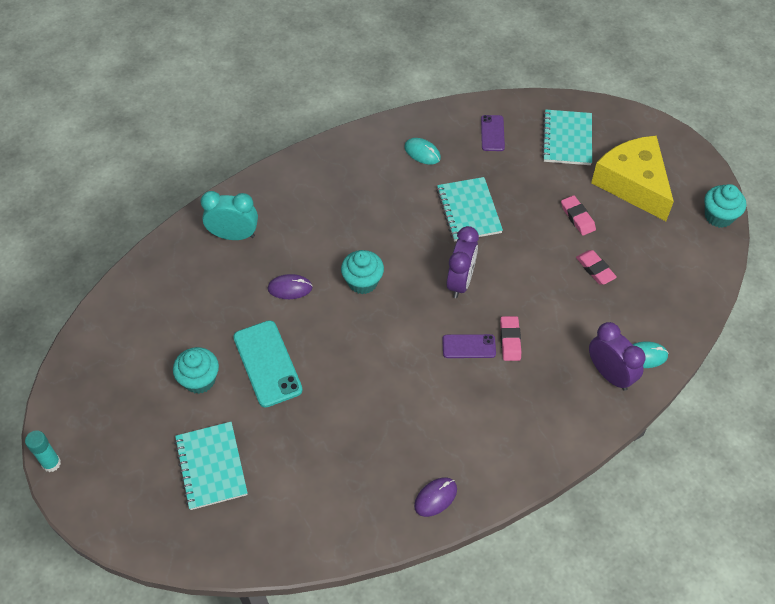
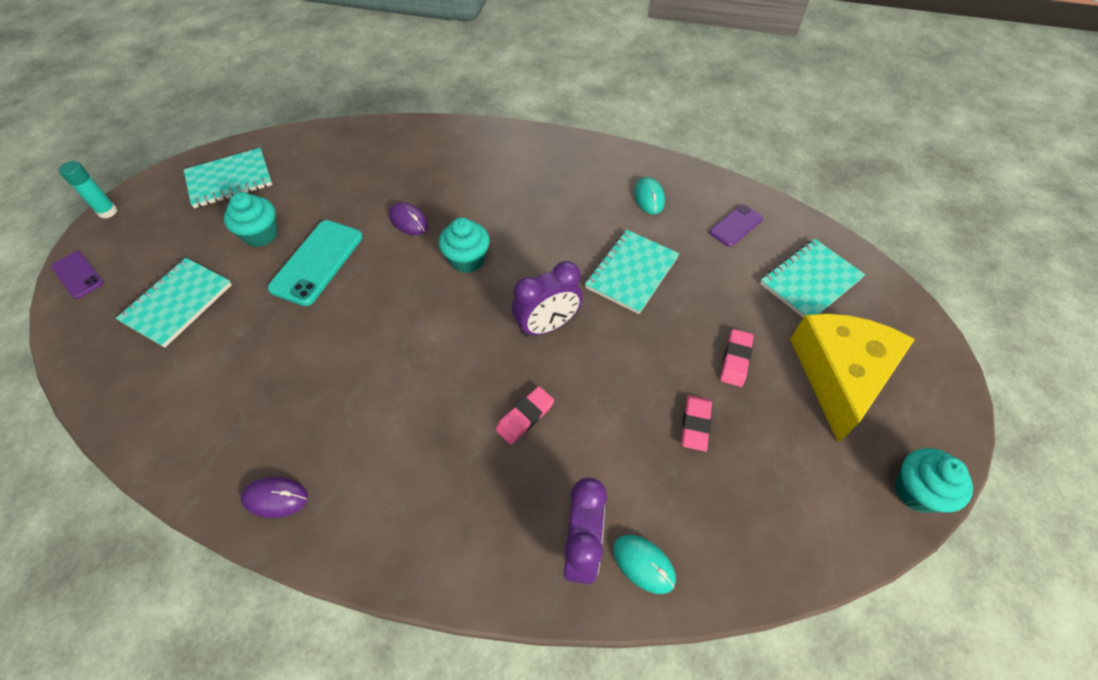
camera: 45 degrees right, 0 degrees up
(113, 366) = (229, 180): none -> turquoise notebook
(234, 235) = (423, 154): turquoise clock -> none
(469, 346) = (481, 388): purple phone -> purple phone (78, 275)

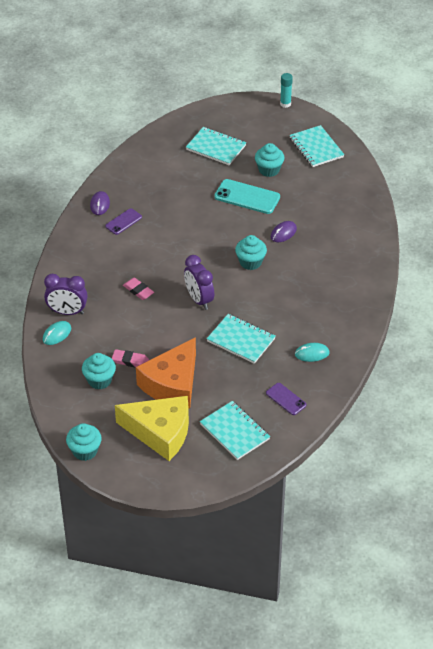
camera: 90 degrees right, 10 degrees down
(78, 275) = (236, 106): purple phone -> purple phone (123, 222)
(735, 360) = (172, 384): pink eraser -> orange cheese
(749, 474) = (99, 380): none -> turquoise cupcake

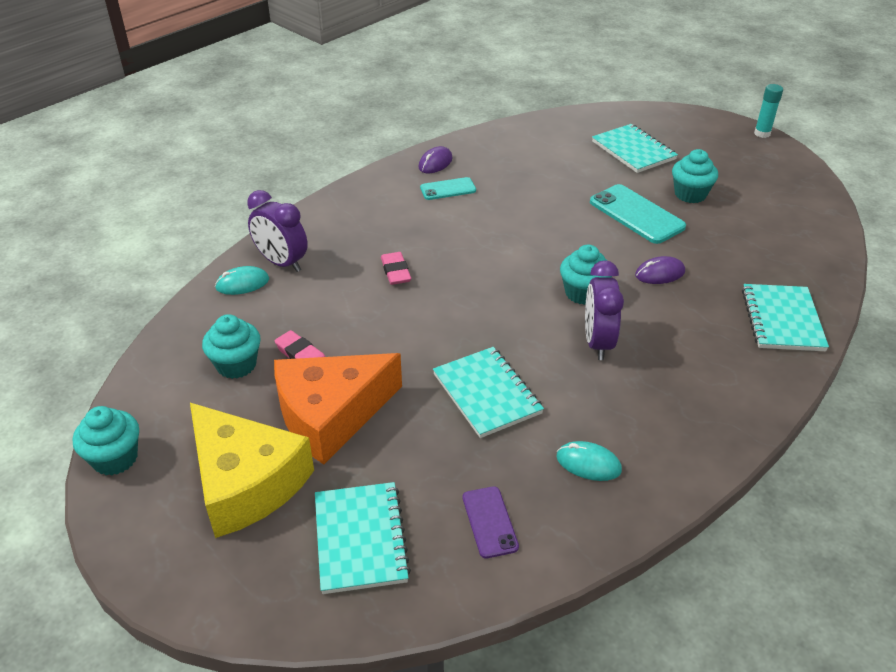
camera: 30 degrees right, 5 degrees down
(123, 222) = (448, 189): purple phone -> turquoise phone
(199, 299) = (469, 313): purple clock -> purple clock (597, 342)
(316, 148) = (777, 190): turquoise notebook -> turquoise notebook (782, 320)

